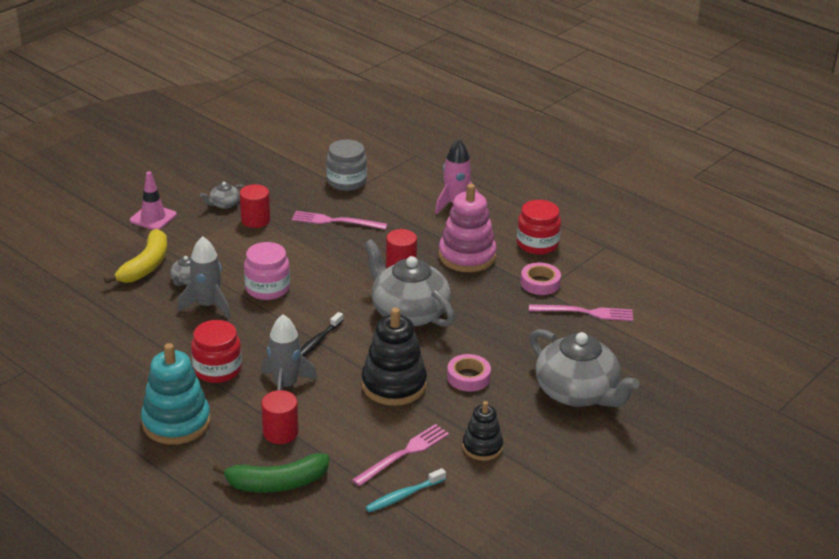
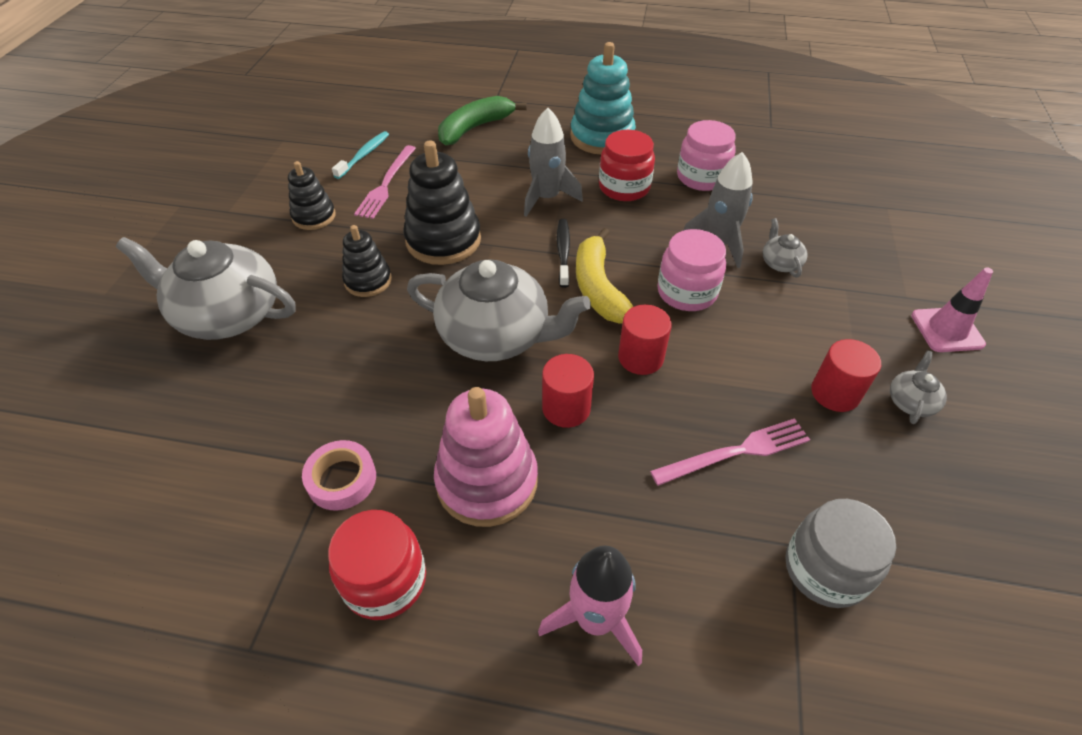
camera: 150 degrees right, 15 degrees up
(145, 266) = (844, 260): yellow banana -> yellow banana (599, 288)
(149, 352) = (701, 177): none -> pink jar
(280, 432) = (509, 161): red cylinder -> red cylinder (640, 357)
(468, 377) = (368, 281): pink tape -> black stacking toy
(585, 312) = (249, 450): pink fork -> none

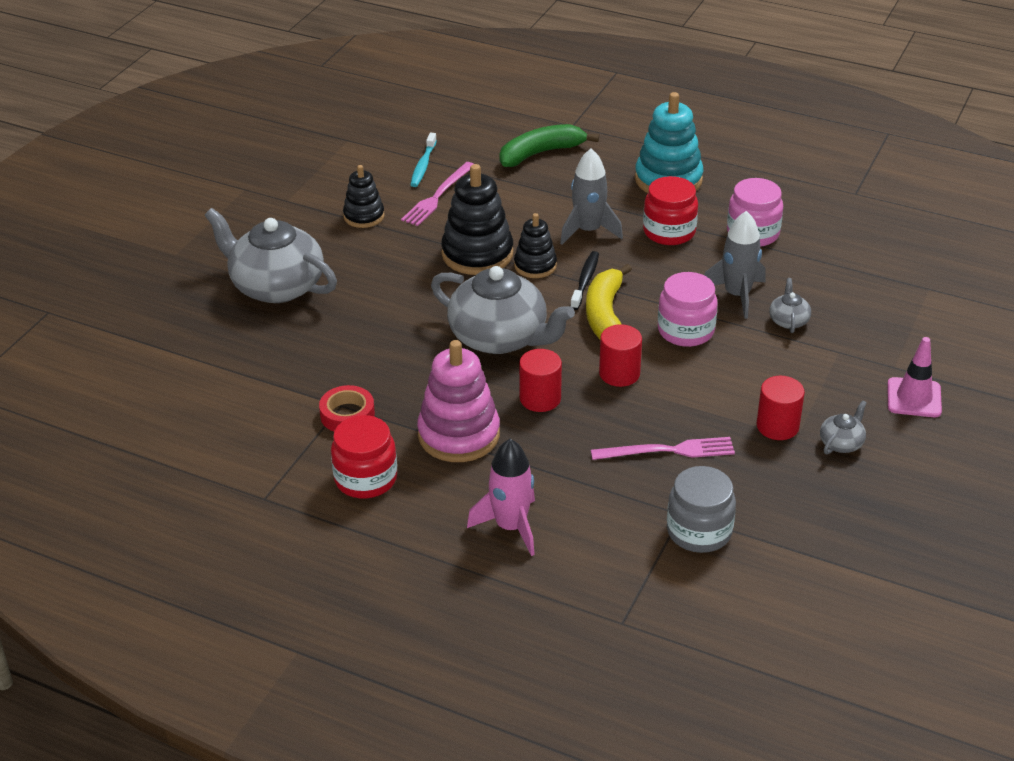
camera: 15 degrees right, 10 degrees down
(342, 479) = (347, 415): pink tape -> red tape
(364, 155) = (423, 165): turquoise toothbrush -> turquoise toothbrush turned 150 degrees clockwise
(368, 281) = (400, 278): black stacking toy -> black stacking toy (535, 265)

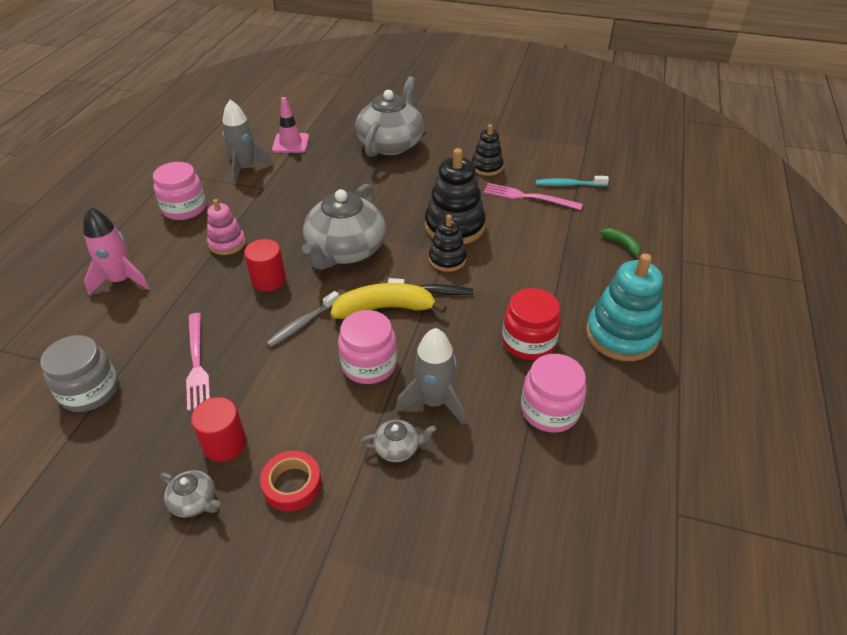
camera: 80 degrees right, 5 degrees up
(347, 415) = (252, 192): red tape -> red tape (292, 484)
(365, 479) = (184, 208): red jar -> pink jar
(459, 435) = (227, 243): pink stacking toy -> pink stacking toy, size x0.59
(541, 153) = (622, 245): green banana -> green banana, size x0.51
(588, 231) = (510, 286): grey rocket -> grey rocket (245, 169)
(619, 374) = (302, 324): red cylinder -> grey toothbrush
(914, 398) = (268, 578): pink traffic cone -> pink traffic cone (290, 143)

